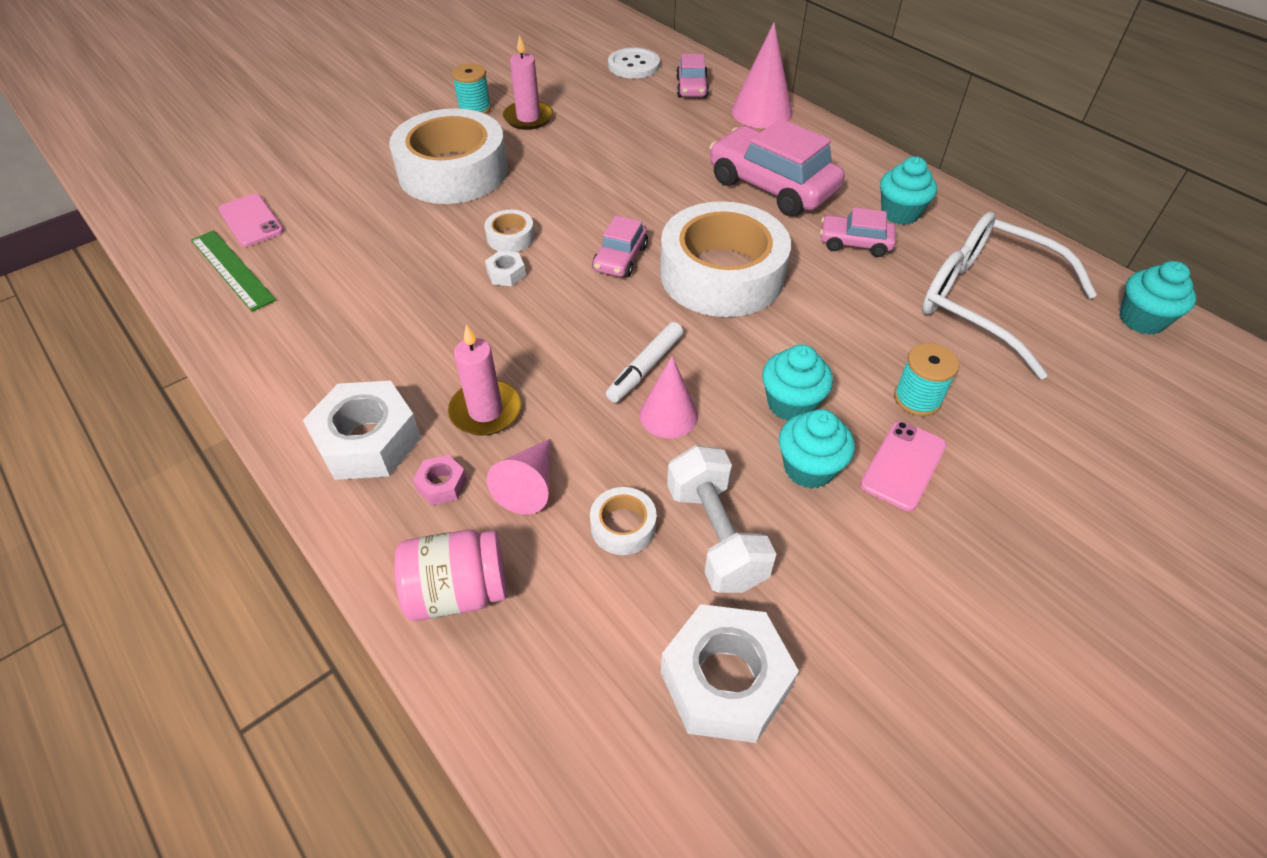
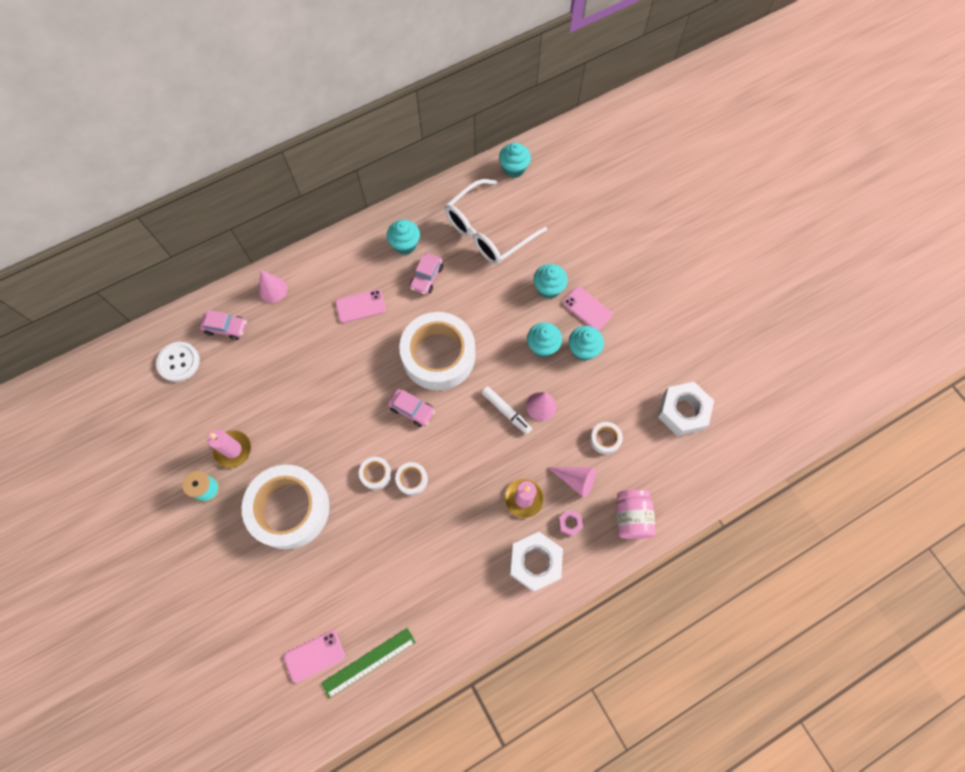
camera: 80 degrees left, 20 degrees up
(506, 274) = (412, 479): white nut -> white tape
(715, 536) = (615, 399): white dumbbell -> none
(761, 112) = (273, 289): pink cone -> pink cone, size x0.66
(772, 186) = (360, 306): pink car -> pink phone
(917, 399) = (548, 288): turquoise spool -> turquoise cupcake

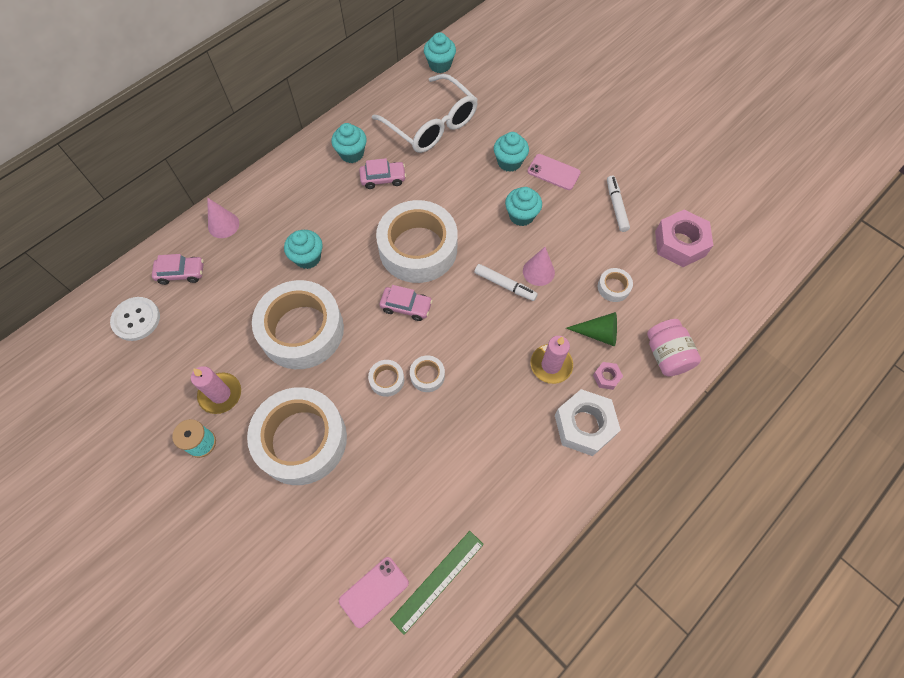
camera: 15 degrees left, 5 degrees down
(315, 408) = (302, 330): none -> white tape
(360, 306) = (322, 220): pink phone -> none
(426, 277) = (383, 178): pink car -> pink car turned 105 degrees counterclockwise
(487, 232) = (432, 125): white glasses -> white glasses turned 75 degrees counterclockwise
(576, 480) = (598, 333): pink cone -> green cone
(583, 349) = (562, 210): turquoise cupcake -> turquoise cupcake (307, 258)
(635, 359) = (616, 206): none -> white marker
(682, 411) = (680, 243): white nut -> pink nut

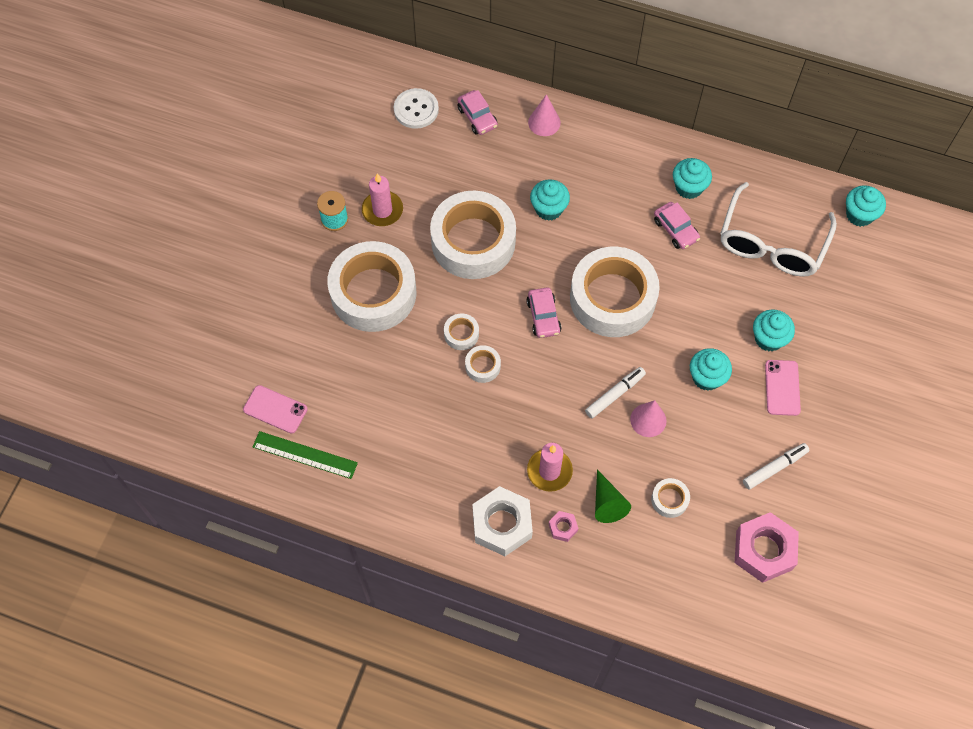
camera: 65 degrees right, 0 degrees up
(505, 285) = (615, 394): white marker -> white marker turned 135 degrees counterclockwise
(666, 355) = (617, 578): pink jar -> none

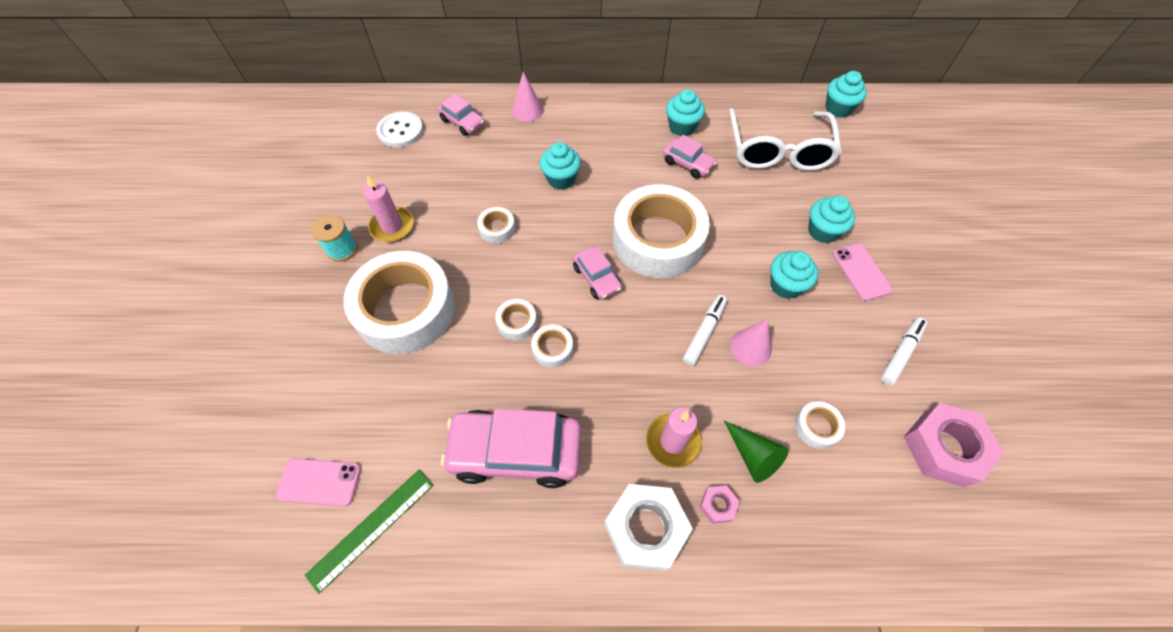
camera: 20 degrees left, 5 degrees down
(305, 454) = (371, 528): green ruler -> green ruler turned 45 degrees counterclockwise
(425, 437) = (515, 452): none -> pink car
(473, 241) = (497, 228): white tape -> white tape, size x0.40

